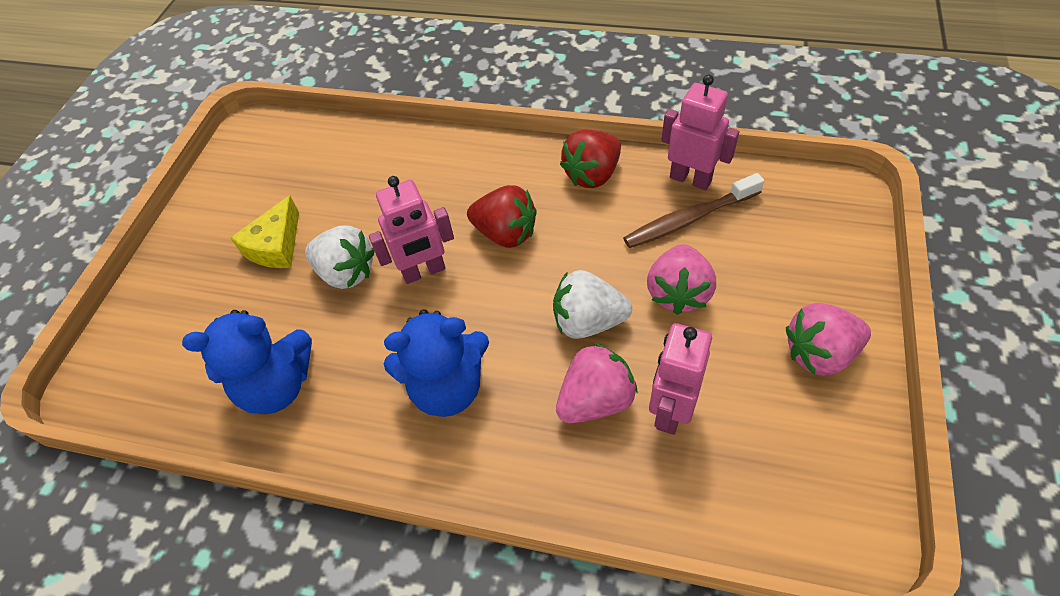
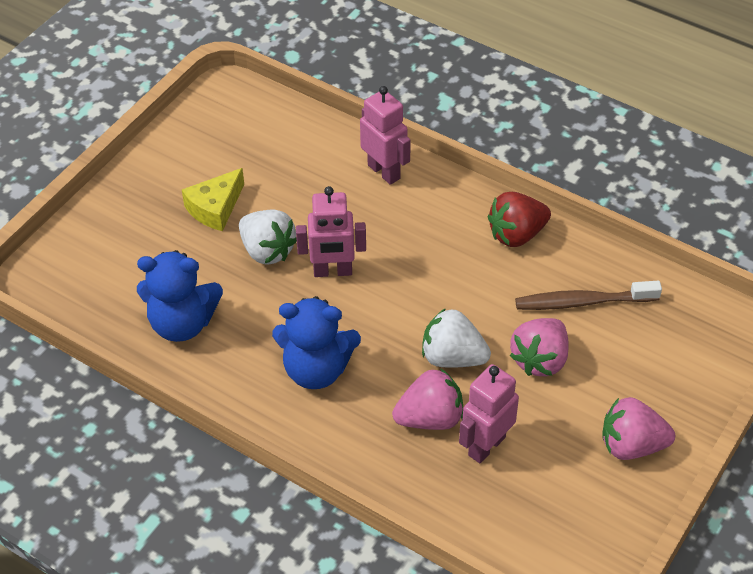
camera: 15 degrees right, 5 degrees down
(505, 233) = (416, 262): red strawberry -> none
(690, 179) = (603, 267): pink robot -> pink robot (384, 171)

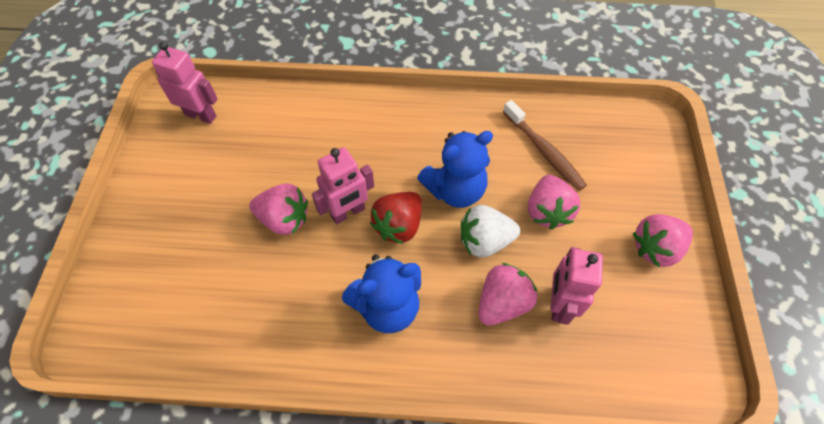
camera: 30 degrees left, 10 degrees up
(182, 323) = (248, 321): blue teddy bear -> blue teddy bear (455, 190)
(215, 208) = (219, 202): yellow cheese -> none
(267, 251) = (284, 219): white strawberry -> pink strawberry
(384, 171) = (337, 113): pink robot -> pink robot (201, 115)
(516, 234) = (464, 120): red strawberry -> red strawberry (398, 226)
(582, 302) = (544, 151): brown toothbrush -> brown toothbrush turned 90 degrees counterclockwise

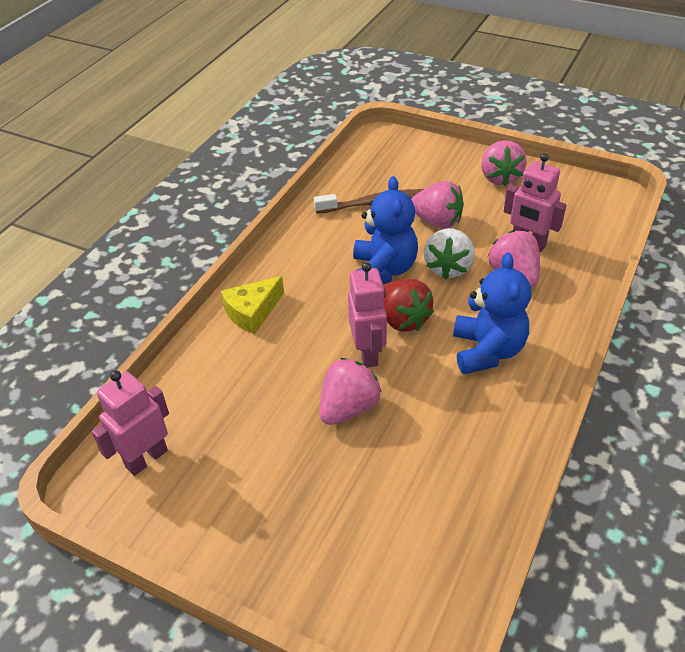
camera: 65 degrees left, 15 degrees down
(362, 117) = (252, 312): none -> yellow cheese

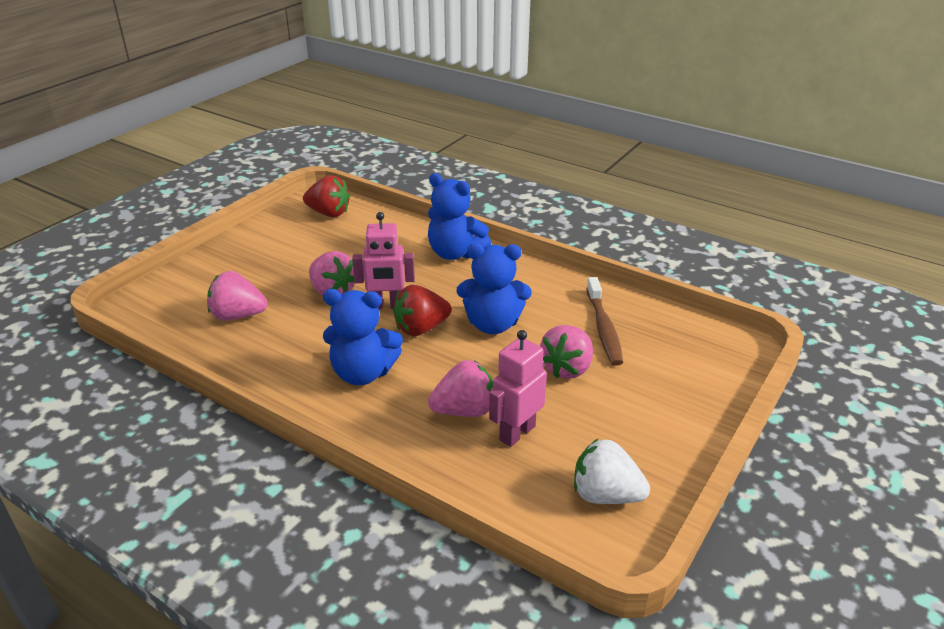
camera: 95 degrees right, 10 degrees down
(146, 458) = (329, 213): pink robot -> red strawberry
(252, 312) = (455, 253): yellow cheese -> blue teddy bear
(448, 267) = (487, 366): white strawberry -> white strawberry (605, 495)
(500, 177) = (656, 434): pink strawberry -> pink strawberry (238, 315)

